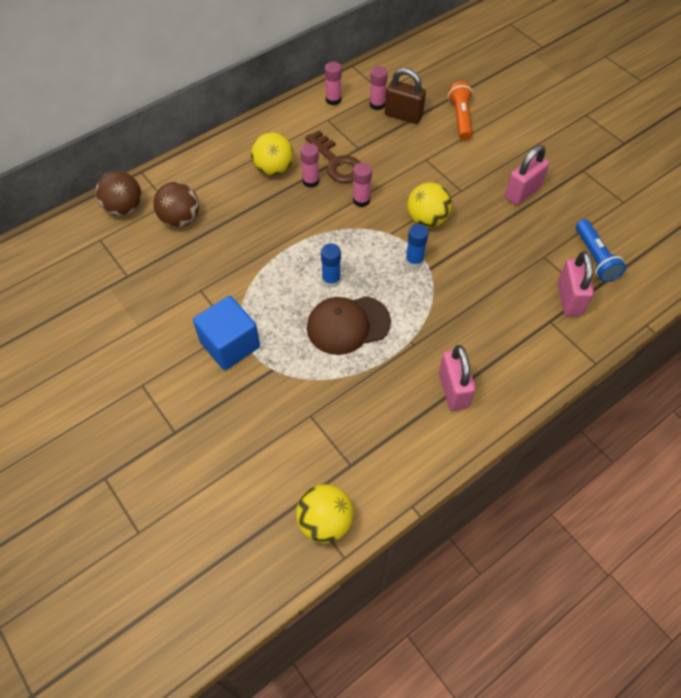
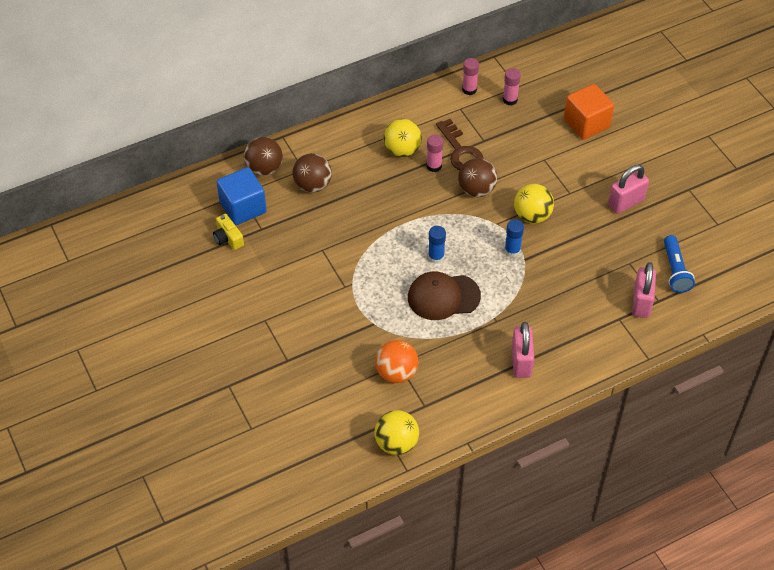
camera: 10 degrees right, 5 degrees down
(89, 292) = (228, 238): none -> yellow camera
(230, 345) = (341, 299): blue cube -> blue cube (243, 207)
(309, 427) = (396, 373): none -> orange ball
(361, 200) = (476, 190): pink glue stick -> brown ball
(403, 115) = (532, 114): brown padlock -> none
(460, 118) = (586, 123): orange flashlight -> orange cube

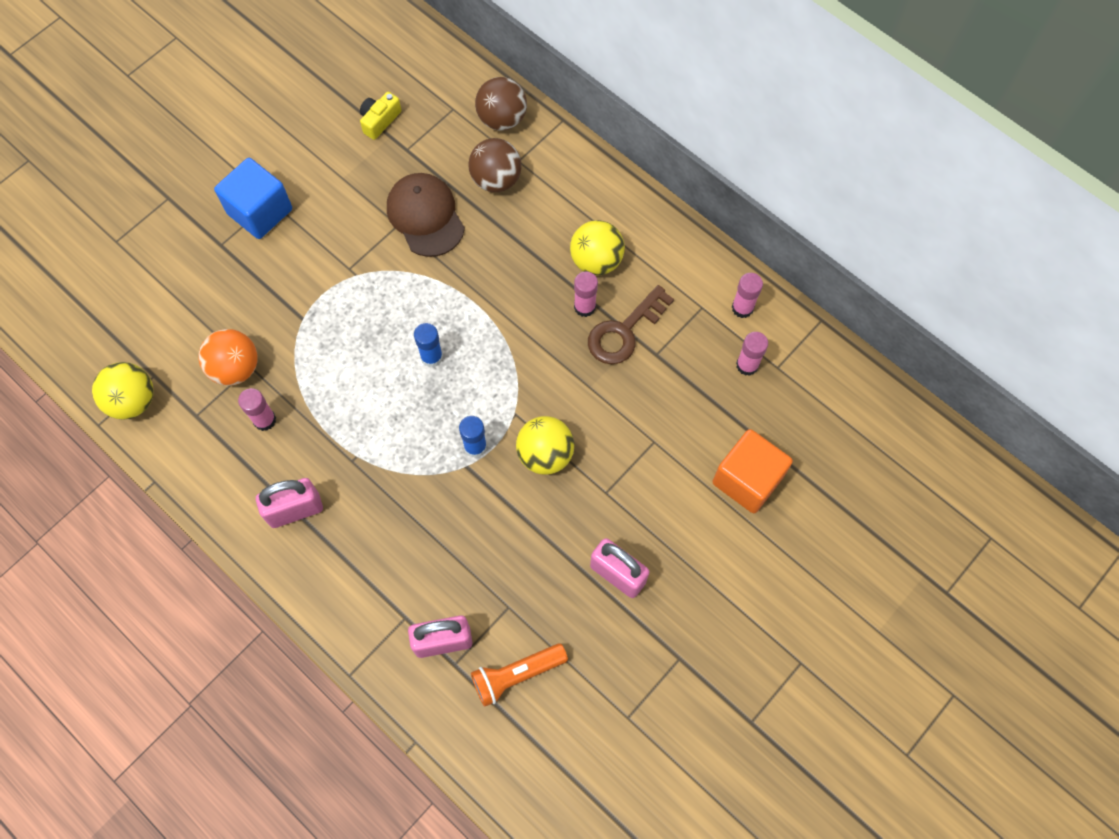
camera: 70 degrees right, 15 degrees up
(243, 207) = (432, 119): blue cube -> blue cube (260, 211)
(443, 297) = (370, 385): brown cap -> brown cap (425, 216)
(445, 364) = (264, 420): none -> pink glue stick
(476, 190) = (563, 371): brown ball -> none
(675, 271) = (516, 675): blue flashlight -> orange flashlight

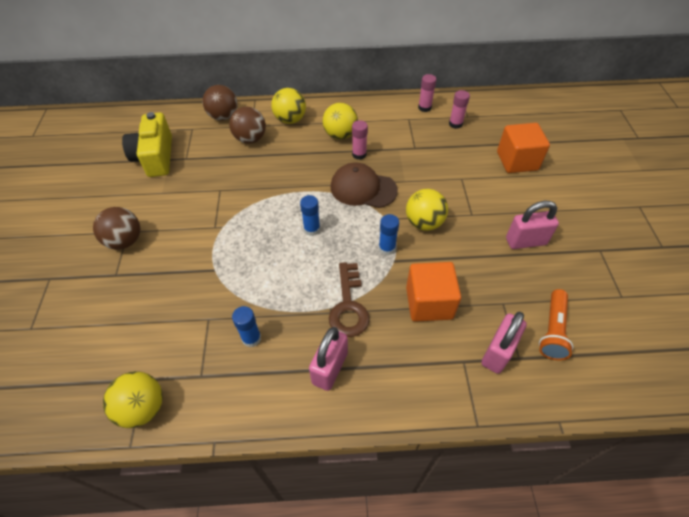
camera: 45 degrees left, 15 degrees down
(235, 368) = (199, 328): orange ball -> none
(260, 211) = (125, 241): blue cube -> brown ball
(264, 420) = (251, 338): pink glue stick -> blue glue stick
(379, 120) = (155, 157): yellow camera -> yellow camera, size x1.95
(425, 216) = (231, 176): brown cap -> brown cap (363, 188)
(444, 538) = (429, 303): none -> orange cube
(567, 188) = (290, 120): none -> yellow ball
(624, 331) = (389, 150): brown key -> brown key (348, 306)

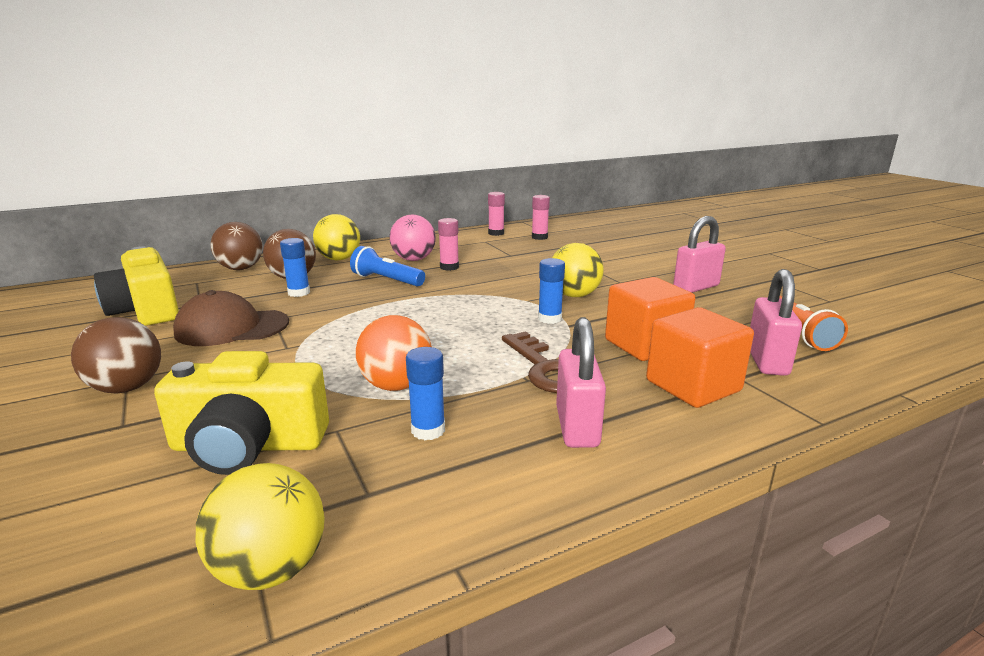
camera: 25 degrees left, 30 degrees down
(164, 315) = (248, 445): none -> yellow camera
(255, 290) = (396, 385): none -> orange ball
(307, 161) = (386, 280): none -> blue flashlight
(312, 229) = (437, 323): blue glue stick -> blue glue stick (299, 293)
(340, 135) = (413, 259): yellow ball -> pink ball
(363, 188) = (476, 286): brown cap -> brown cap (232, 328)
(517, 161) = (626, 247): orange cube -> orange cube (693, 386)

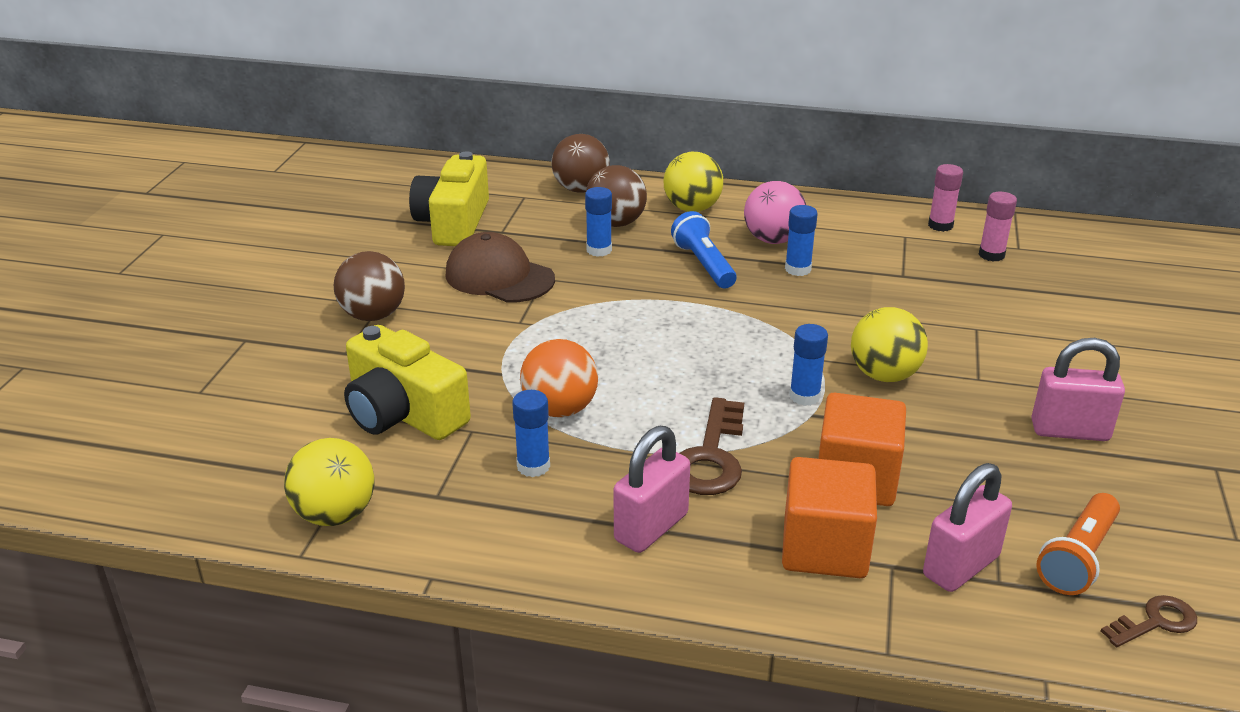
camera: 40 degrees right, 10 degrees up
(449, 267) = (798, 269): pink glue stick -> blue glue stick
(876, 345) = (1155, 622): none -> brown key

